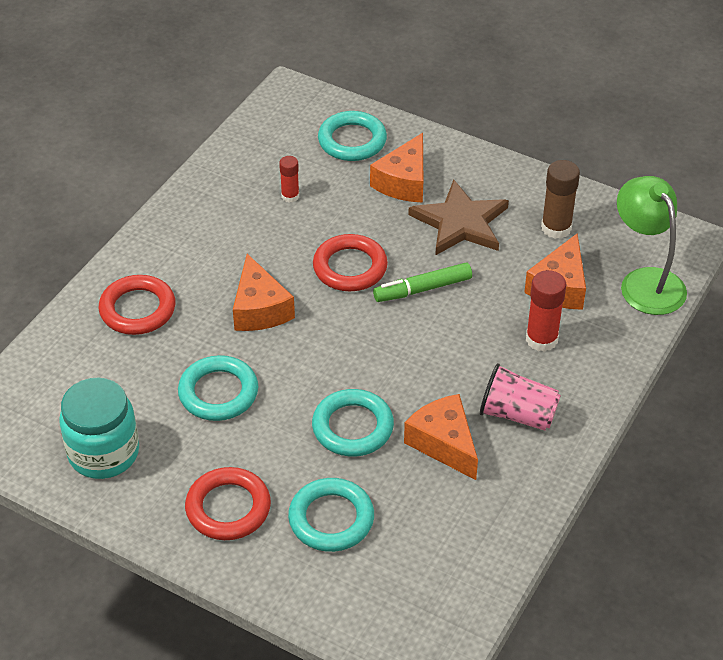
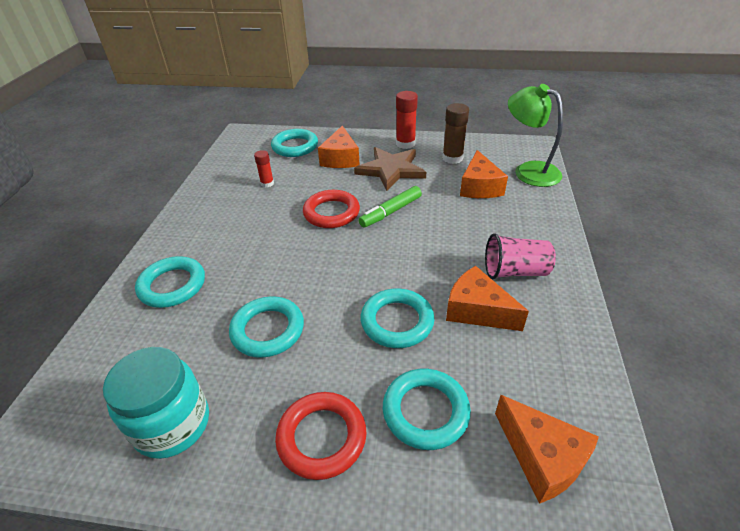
camera: 20 degrees left, 5 degrees down
(137, 309) = (172, 285): red ring -> turquoise ring
(259, 309) = (276, 257): orange cheese -> orange cheese (542, 457)
(541, 339) = (492, 219): red glue stick -> red glue stick (405, 144)

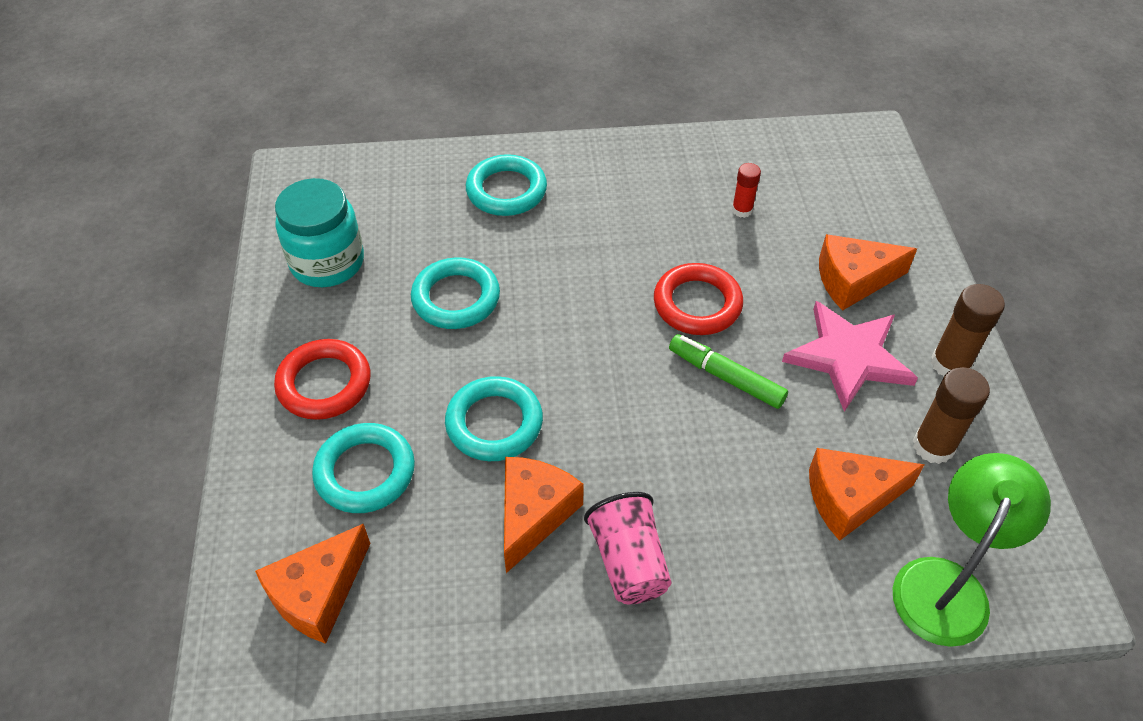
camera: 75 degrees right, 10 degrees up
(295, 146) = (862, 212): turquoise ring -> none
(391, 170) = (849, 357): brown star -> pink star
(405, 144) = (950, 364): red glue stick -> brown glue stick

